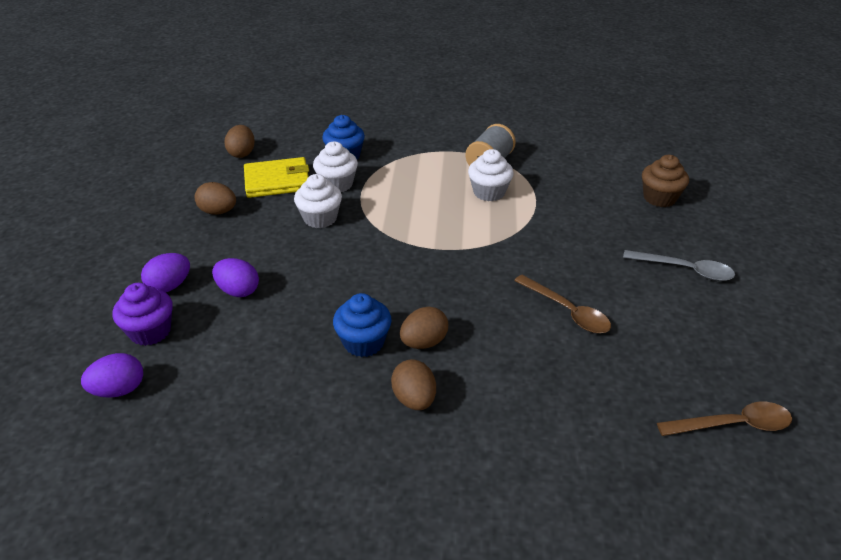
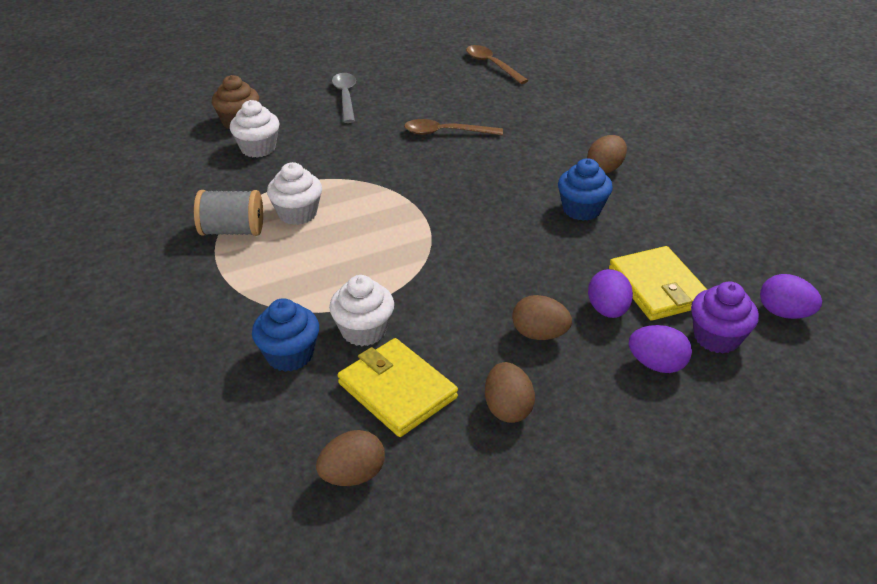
camera: 120 degrees left, 0 degrees up
(228, 332) = (658, 287): none -> yellow wallet
(320, 218) = (443, 311): white cupcake -> white cupcake (258, 148)
(424, 342) = (548, 182): brown egg -> brown egg (539, 334)
(567, 311) = (446, 133): brown spoon -> brown spoon turned 105 degrees counterclockwise

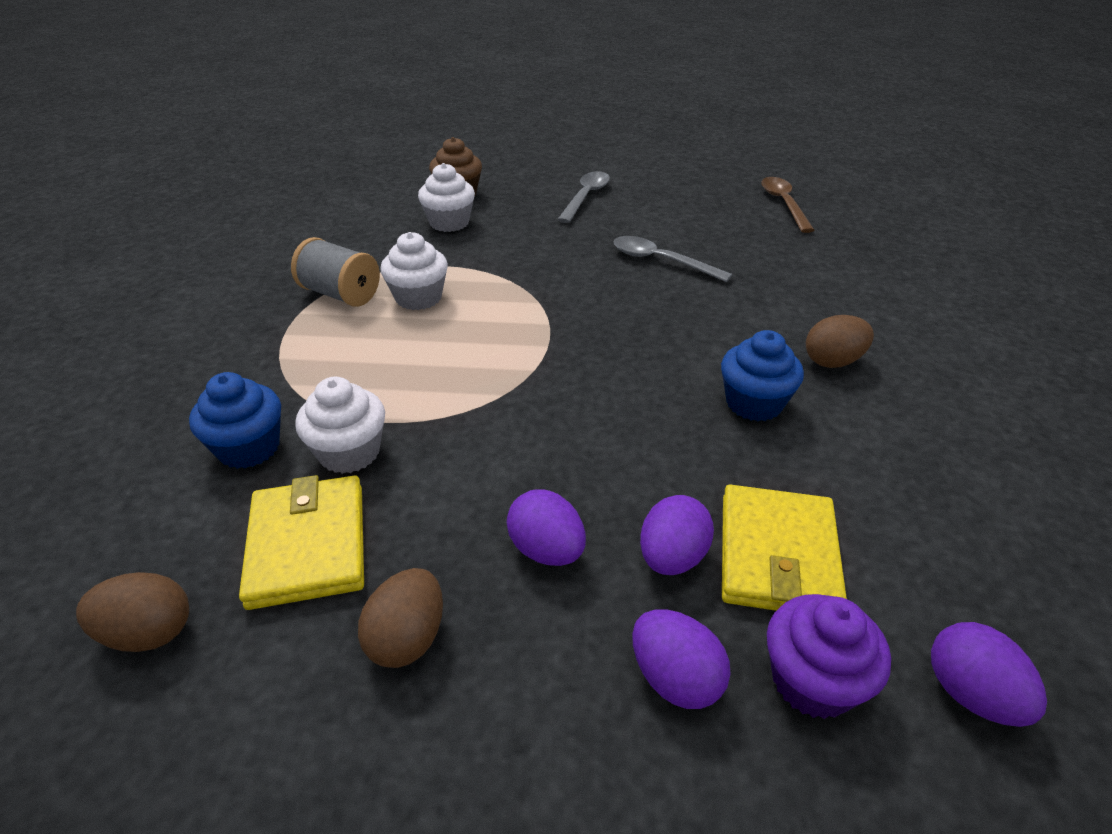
camera: 30 degrees right, 0 degrees up
(446, 133) = (661, 261): brown spoon -> grey spoon
(539, 334) = (546, 550): brown egg -> purple egg

